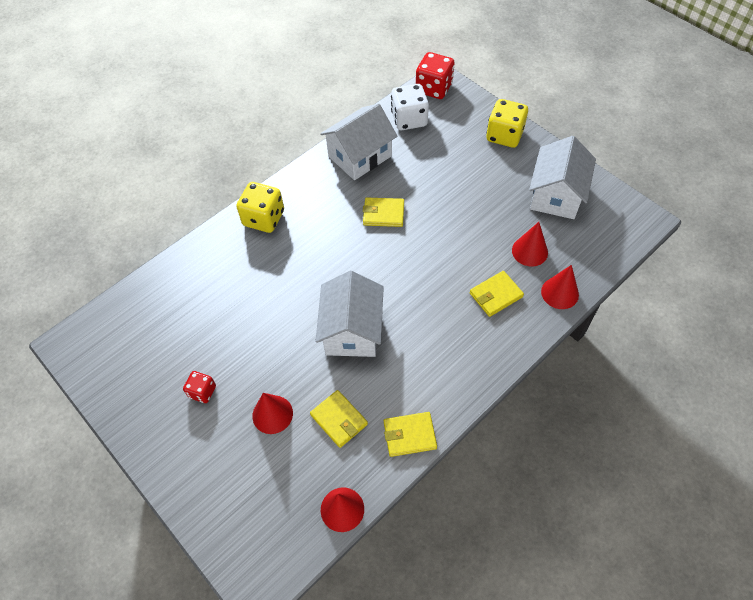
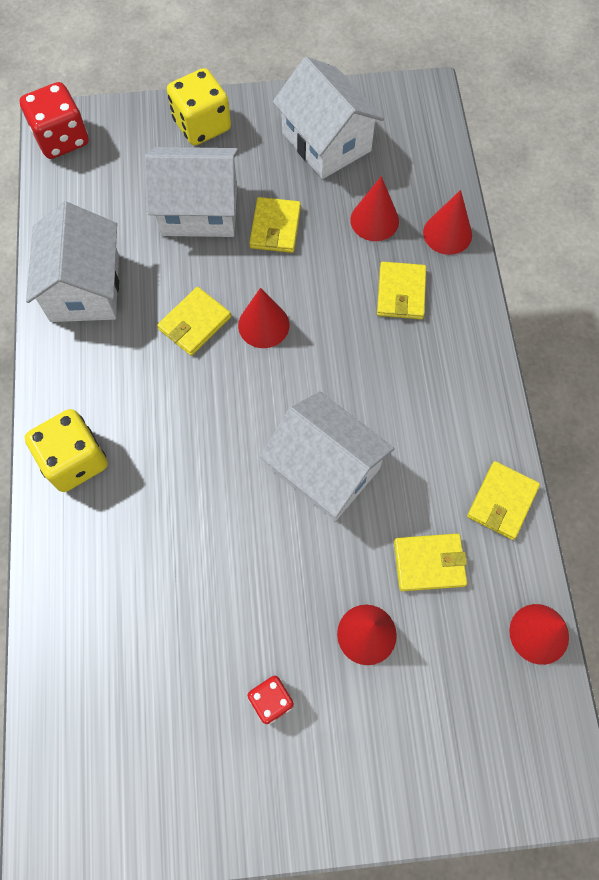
camera: 55 degrees left, 10 degrees up
(409, 119) = (82, 197): white dice -> none
(411, 244) = (263, 325): none -> red cone
(452, 170) = (199, 210): none -> white house
(476, 209) = (275, 227): none -> yellow wallet

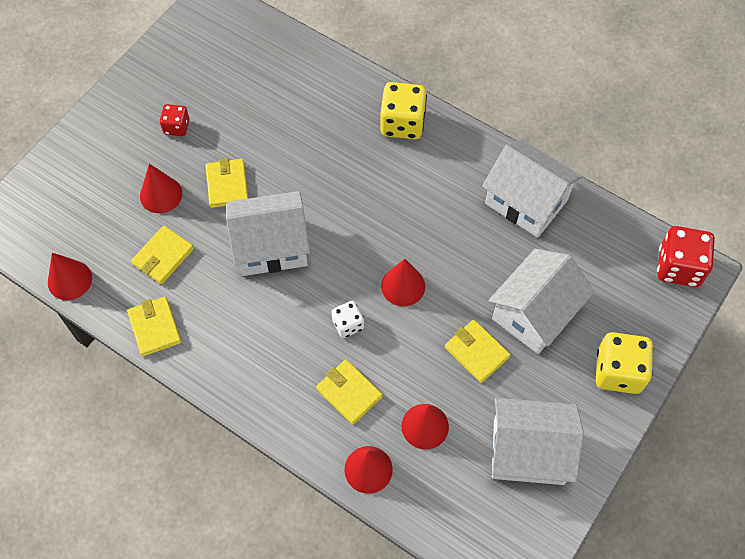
camera: 130 degrees right, 5 degrees down
(195, 323) = (441, 246): yellow wallet -> yellow wallet (227, 185)
(342, 340) = (348, 324): none -> white dice

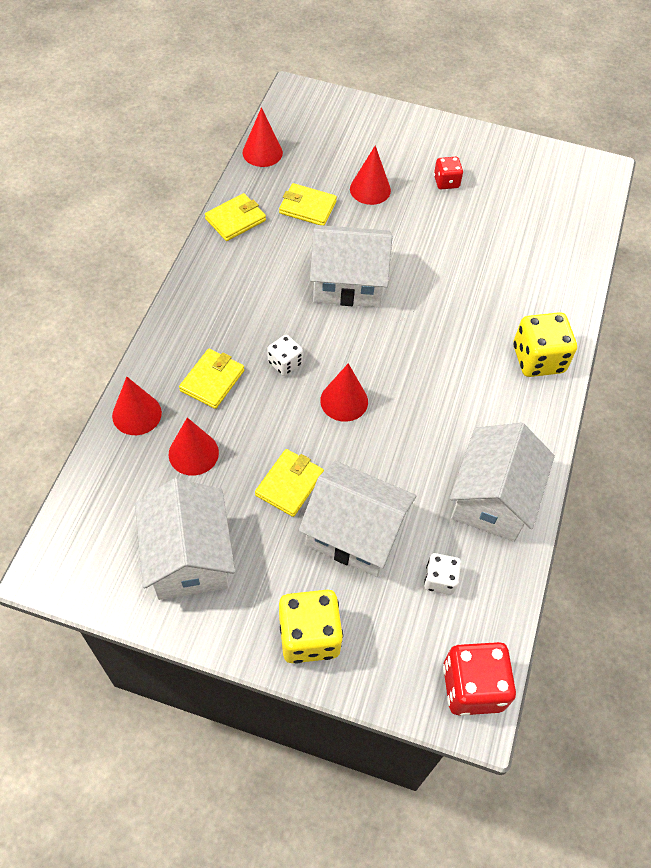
camera: 70 degrees right, 5 degrees down
(227, 185) = (400, 234): yellow wallet -> none
(271, 246) = (348, 282): white house -> white house turned 60 degrees counterclockwise
(589, 262) = (440, 580): none -> white dice

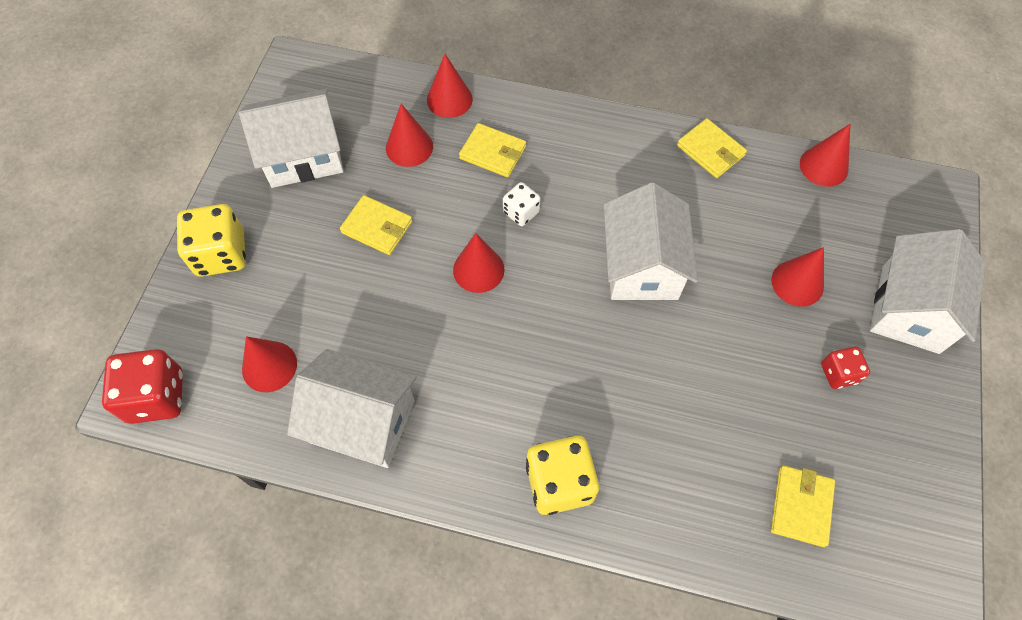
camera: 90 degrees right, 5 degrees up
(307, 207) = (748, 218): yellow wallet -> yellow wallet (801, 506)
(354, 533) = (323, 286): white house -> white house (910, 309)
(440, 580) = (269, 366): white dice -> red cone

